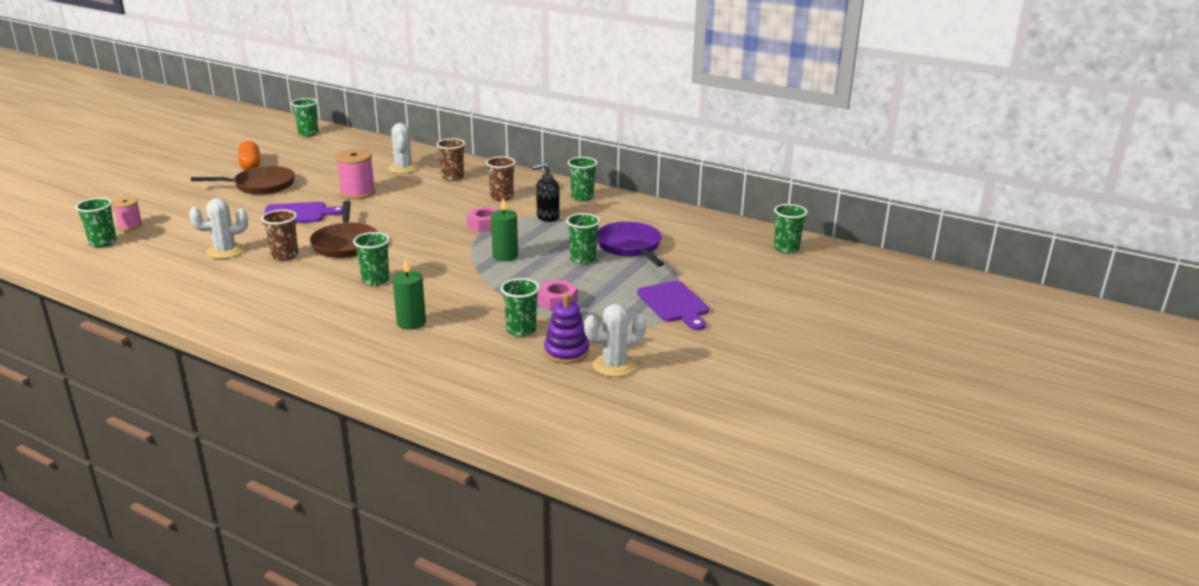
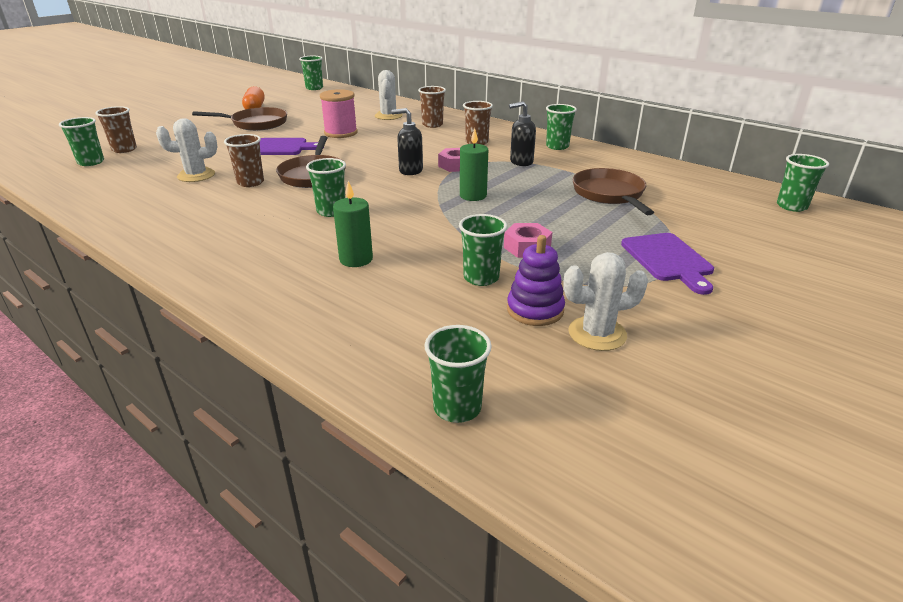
camera: 10 degrees right, 5 degrees up
(130, 226) = (124, 149): pink spool -> brown cup
(441, 233) = (410, 171): none -> black soap dispenser
(583, 259) = (557, 203): green cup -> green cup (457, 408)
(630, 247) = (609, 194): purple pan -> brown pan

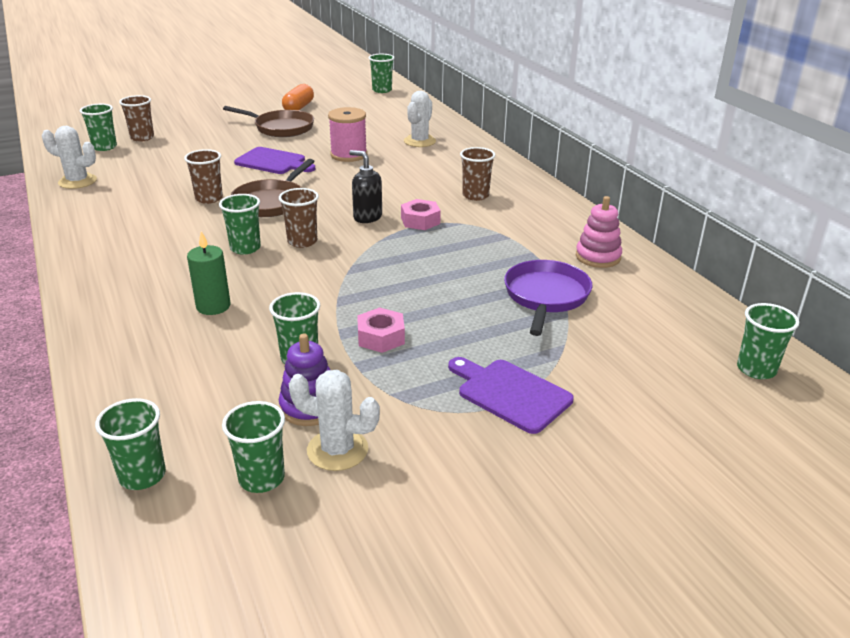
camera: 25 degrees right, 0 degrees up
(196, 175) = (172, 180): white cactus -> white cactus (77, 181)
(432, 125) = (453, 162): brown cup -> brown cup (302, 241)
(473, 196) = (396, 262): green candle -> none
(521, 162) = (495, 231): black soap dispenser -> none
(557, 146) = (561, 219): green cup -> green cup (261, 478)
(609, 194) = (545, 297): brown pan -> purple pan
(611, 164) = (598, 257): none -> pink stacking toy
(668, 260) = (510, 393): purple cutting board -> purple cutting board turned 120 degrees clockwise

